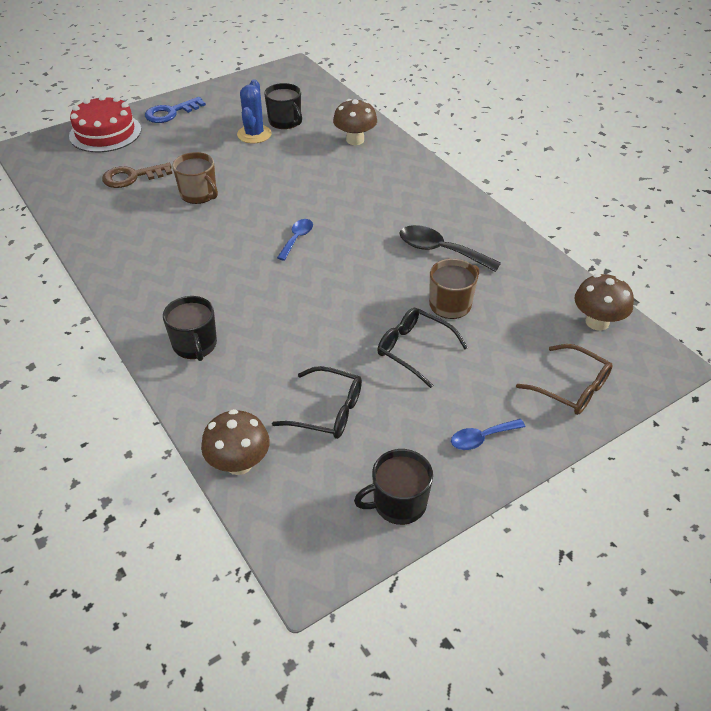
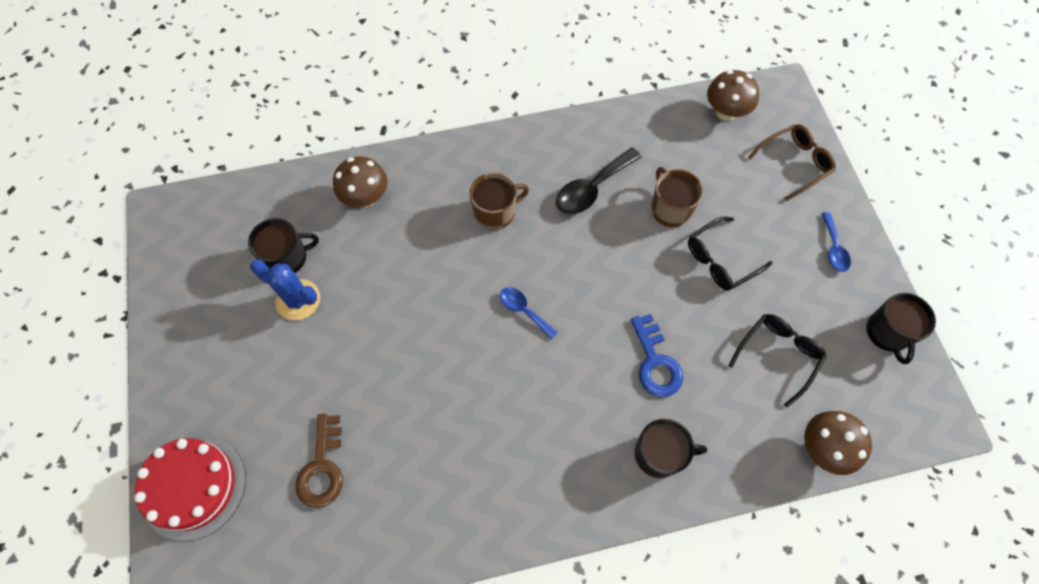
camera: 70 degrees left, 20 degrees up
(171, 113) = (189, 389): blue key -> blue key (655, 362)
(199, 194) = (397, 393): brown mug -> brown mug (496, 212)

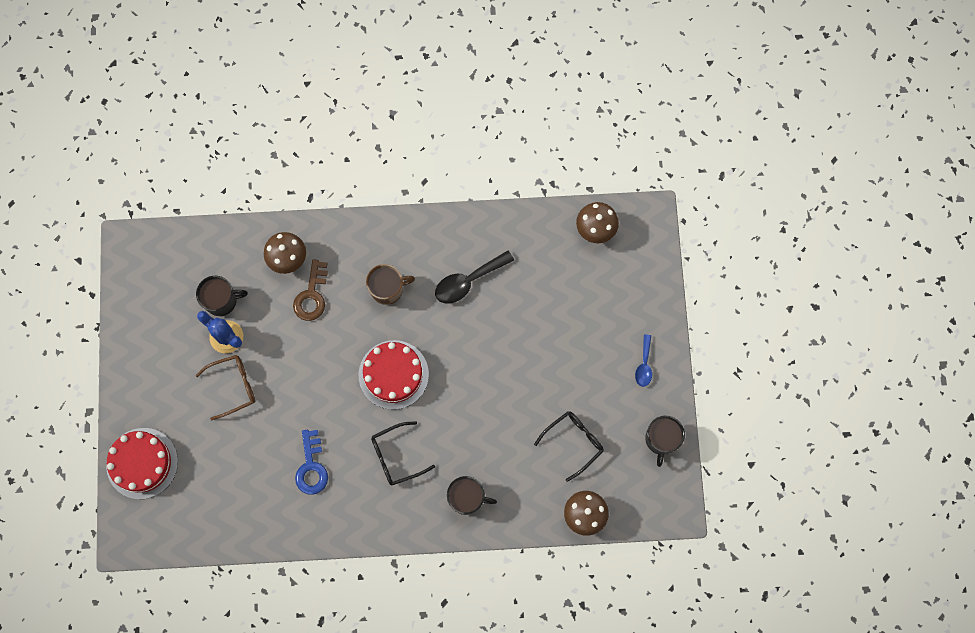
camera: 10 degrees right, 10 degrees up
(322, 467) = (231, 465): brown key -> brown key (312, 295)
(524, 310) = (393, 374): blue spoon -> red cake
(655, 362) = (482, 431): blue key -> blue key (311, 467)
(670, 208) = (526, 309): brown mug -> none
(721, 260) = (553, 360): black glasses -> black glasses (396, 456)
(794, 163) = (637, 286): brown glasses -> brown glasses (233, 386)

